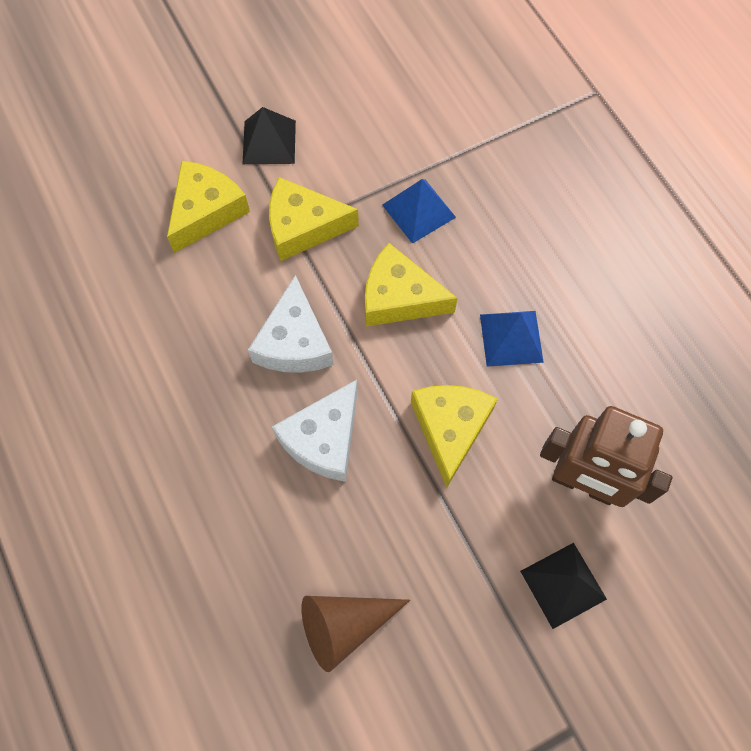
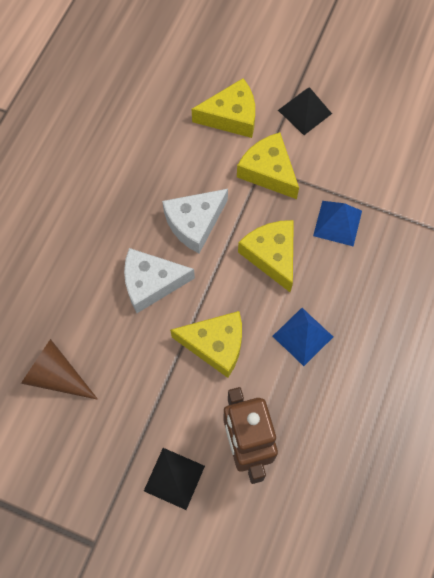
camera: 50 degrees right, 0 degrees up
(450, 428) = (215, 345): yellow cheese -> yellow cheese turned 45 degrees clockwise

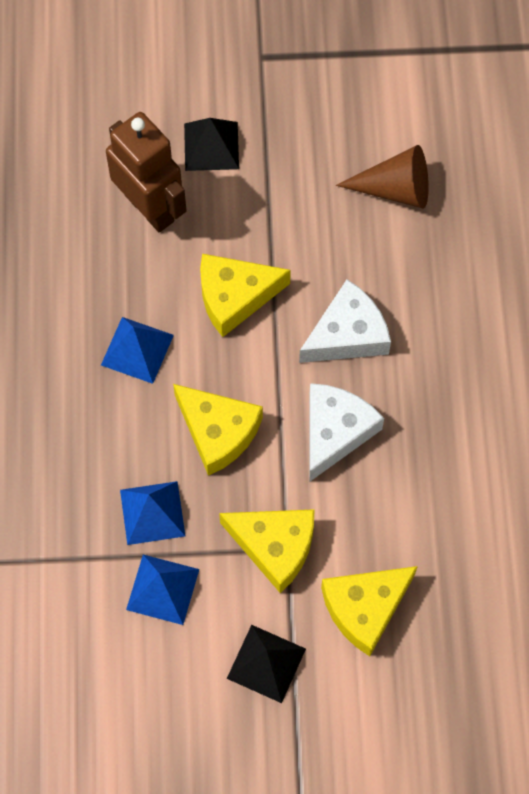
camera: 155 degrees right, 0 degrees up
(350, 175) = (163, 589): none -> blue pyramid

